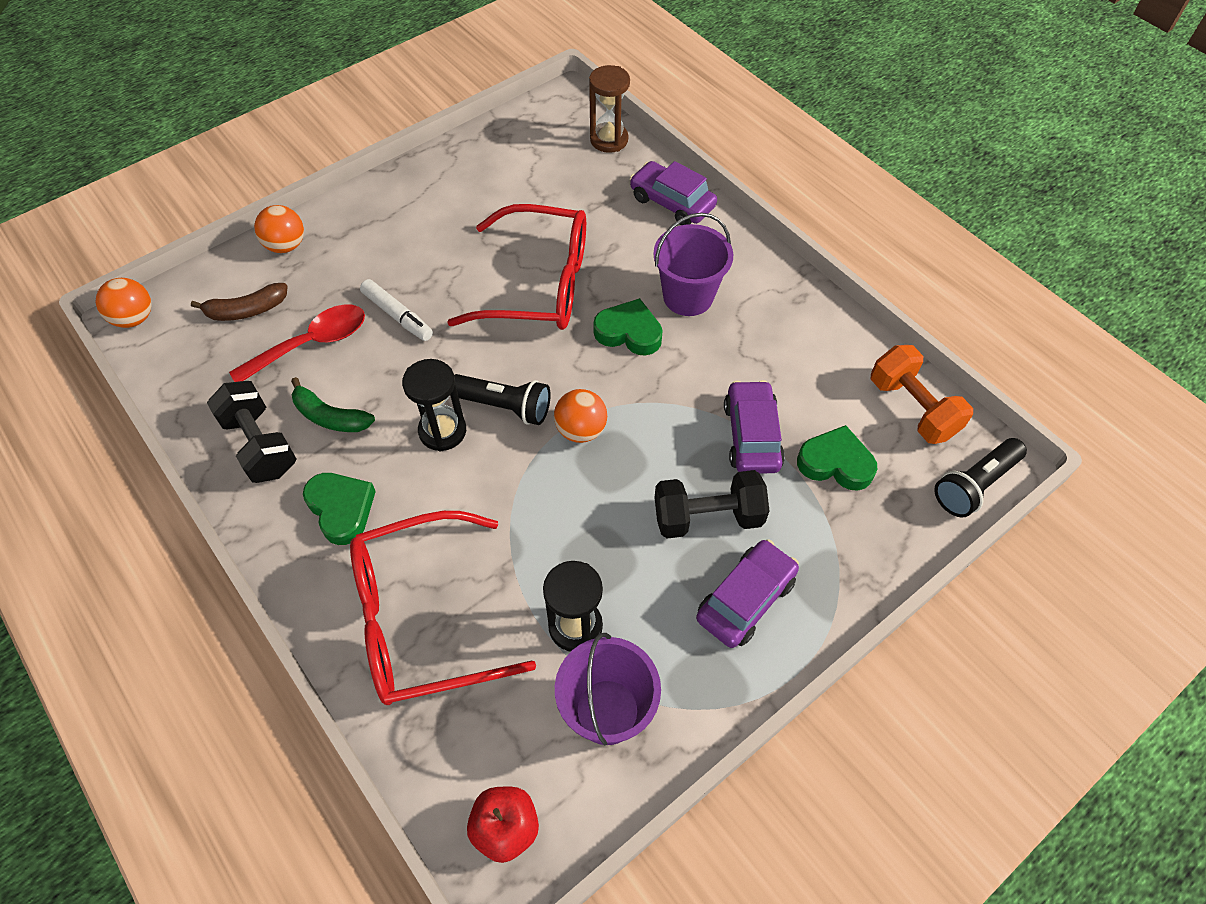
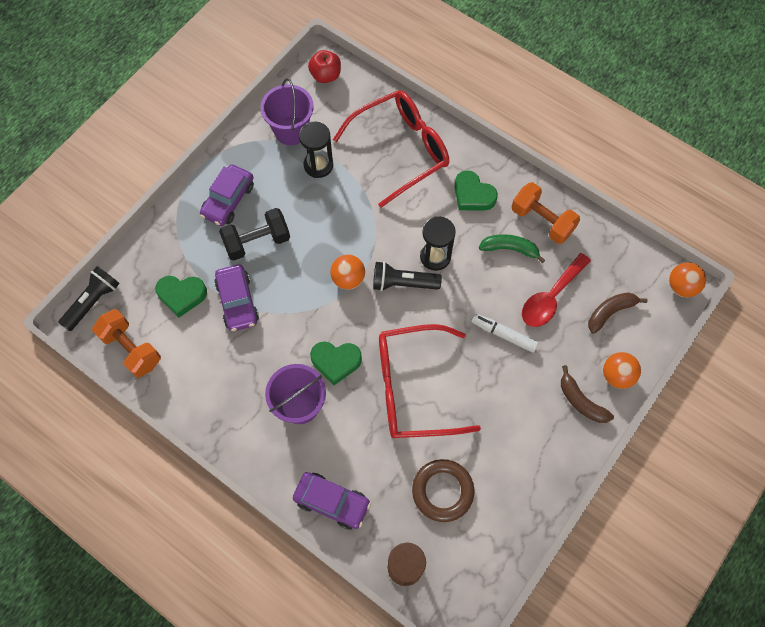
camera: 165 degrees right, 10 degrees up
(260, 445) = (542, 221): black dumbbell -> orange dumbbell
(345, 231) = (581, 401): none -> brown banana
(544, 187) = (442, 491): none -> brown ring

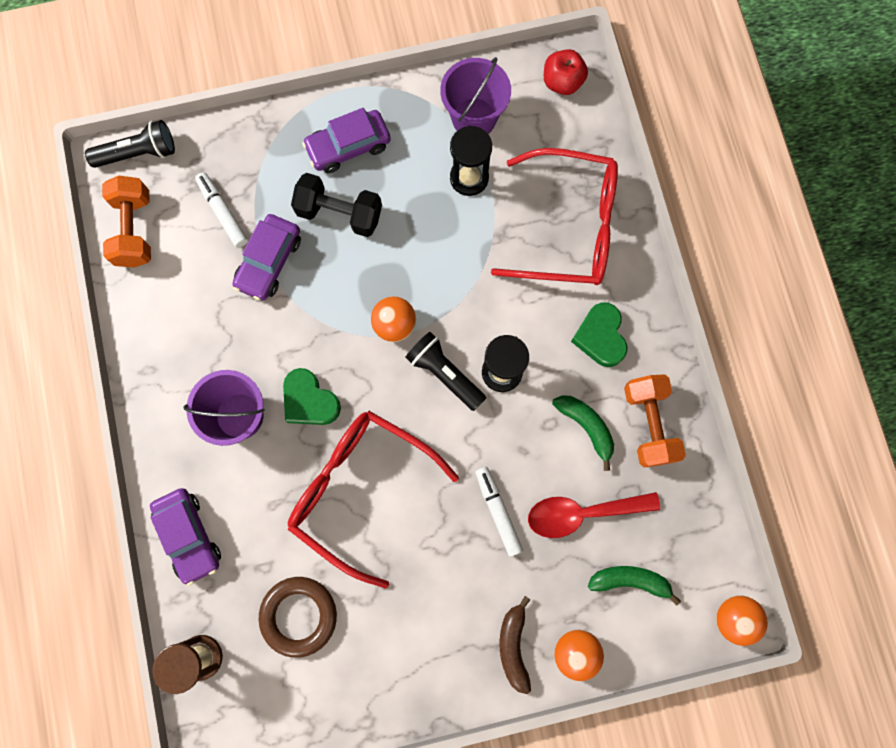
camera: 40 degrees right, 10 degrees up
(182, 295) = (223, 212): green heart -> white marker
(610, 312) = (630, 581): brown banana -> green banana

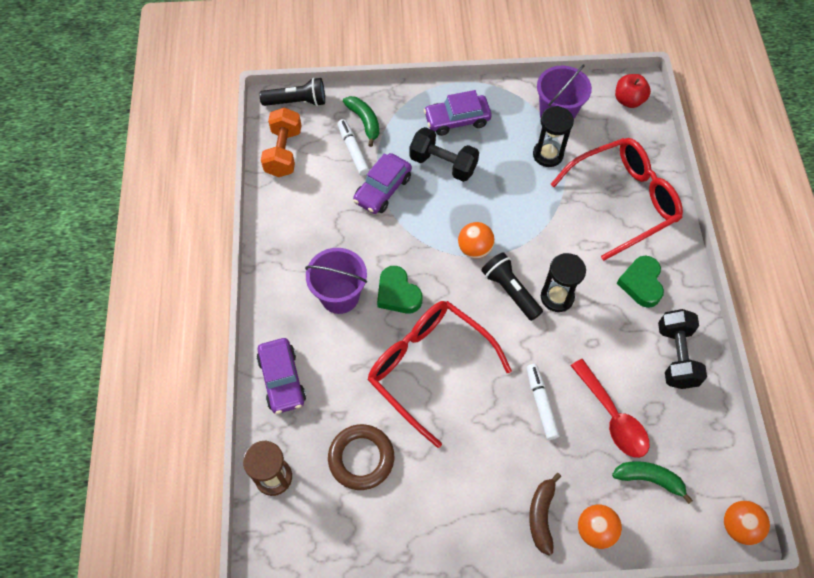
camera: 10 degrees right, 15 degrees down
(569, 227) = (624, 200): red glasses -> red glasses turned 45 degrees counterclockwise
(582, 513) = (612, 417): red spoon -> red spoon turned 120 degrees counterclockwise
(586, 426) = (623, 349): green banana -> green banana (364, 121)
(648, 424) = (676, 356): orange dumbbell -> black dumbbell

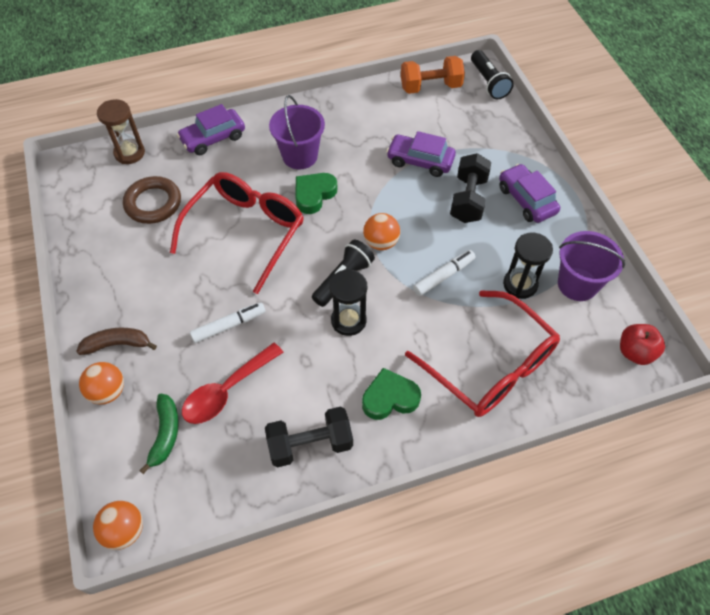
camera: 75 degrees right, 5 degrees down
(353, 150) = (453, 131): white marker -> white marker (444, 276)
(364, 121) = (489, 132): green banana -> none

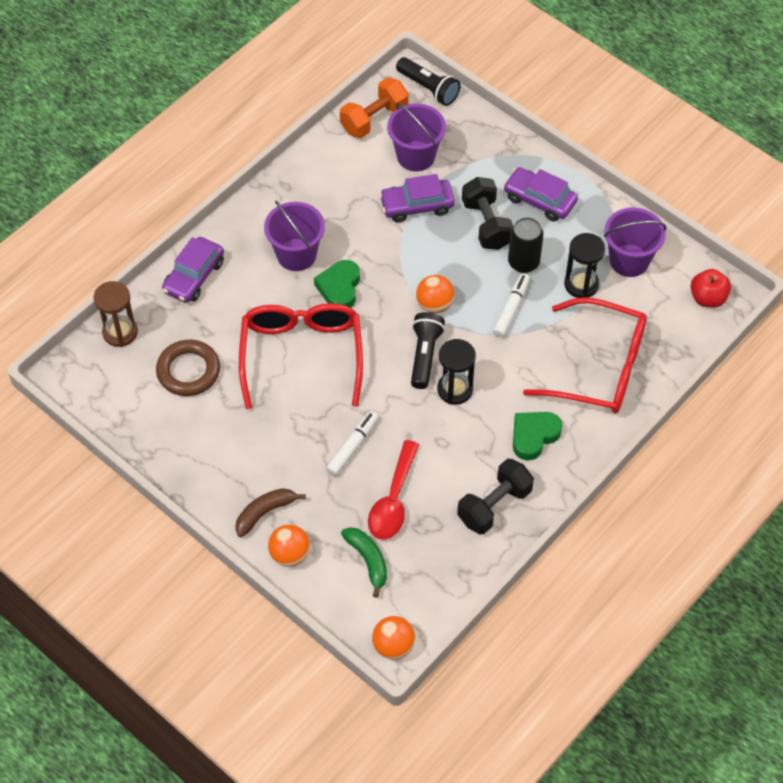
camera: 30 degrees left, 0 degrees up
(445, 125) = (416, 156): none -> purple bucket
(480, 243) = (523, 262): none -> black can

